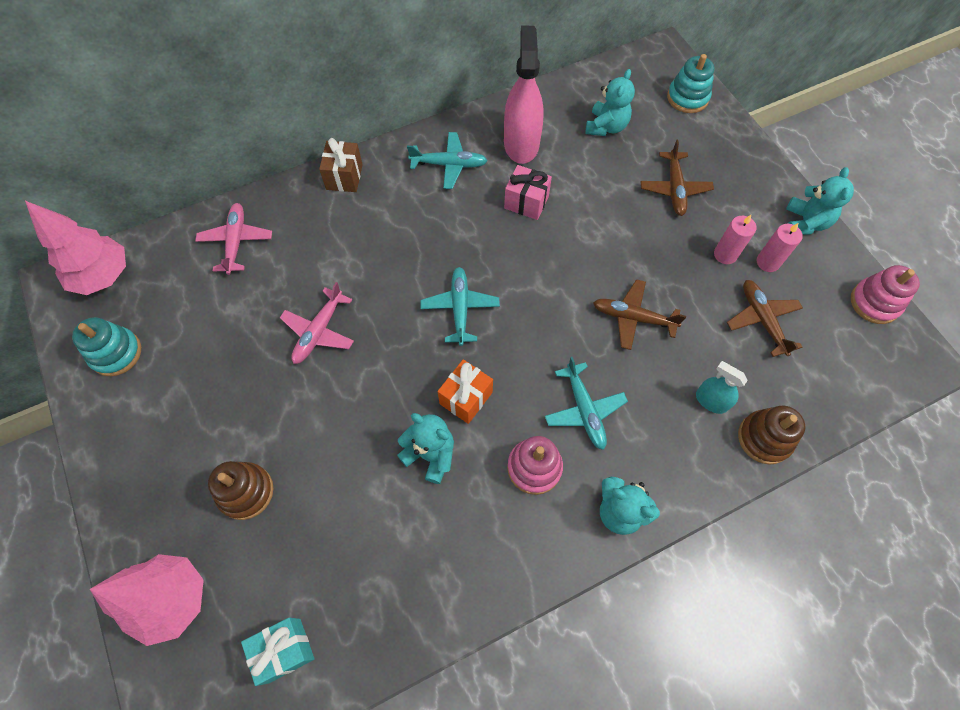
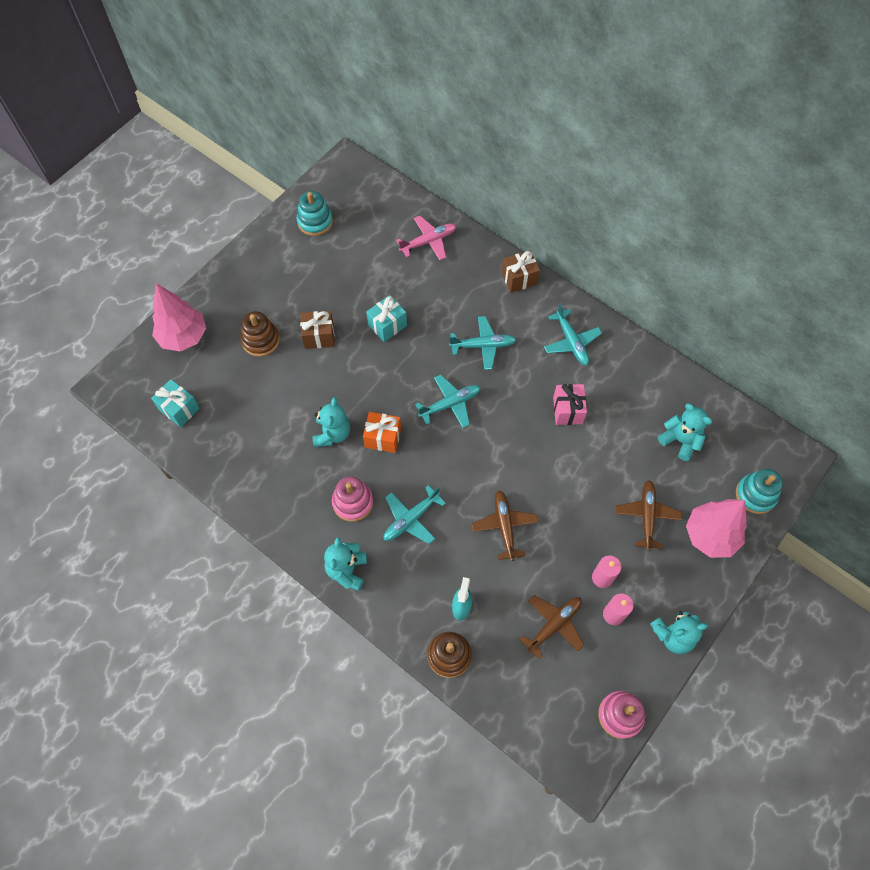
camera: 65 degrees right, 0 degrees up
(103, 276) = (363, 183): pink tree -> pink tree (710, 535)
(286, 416) = (319, 336): none -> brown gift
(319, 331) = (387, 325): pink plane -> turquoise gift
(405, 245) = (483, 345): none -> turquoise plane
(521, 144) = (622, 384): pink spray bottle -> none
(606, 127) = (680, 440): turquoise teddy bear -> turquoise teddy bear turned 135 degrees counterclockwise
(674, 188) = (647, 516): brown plane -> brown plane turned 120 degrees clockwise

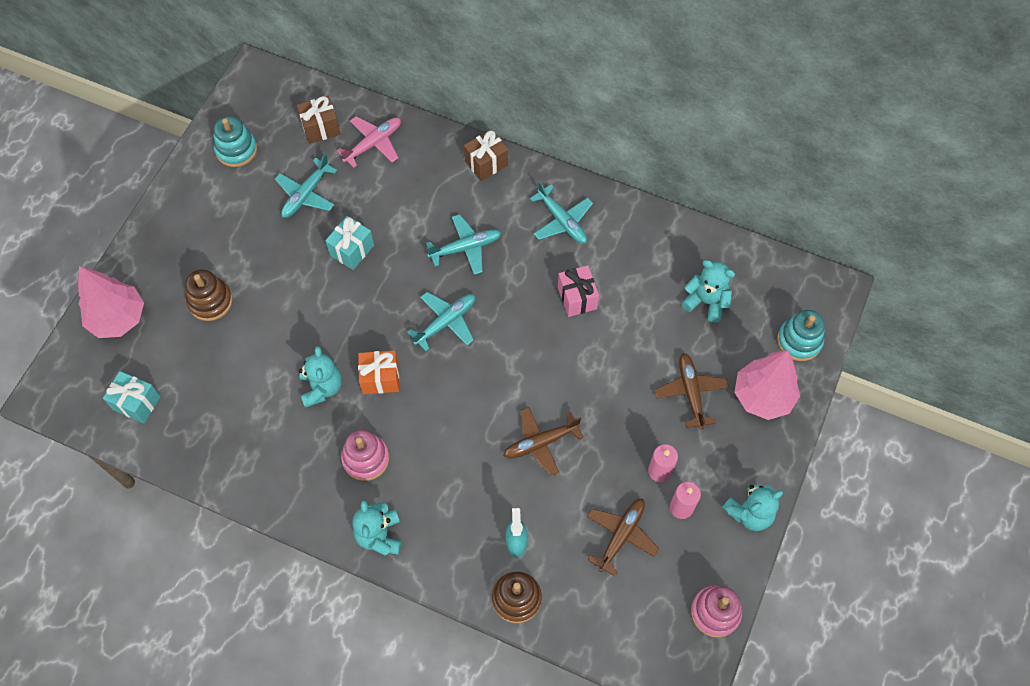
camera: 15 degrees left, 0 degrees up
(319, 336) = (277, 281): brown gift -> brown gift (321, 128)
(411, 519) = (436, 460): turquoise plane -> turquoise plane (306, 194)
(504, 526) = (541, 442): brown plane -> brown plane turned 90 degrees counterclockwise

